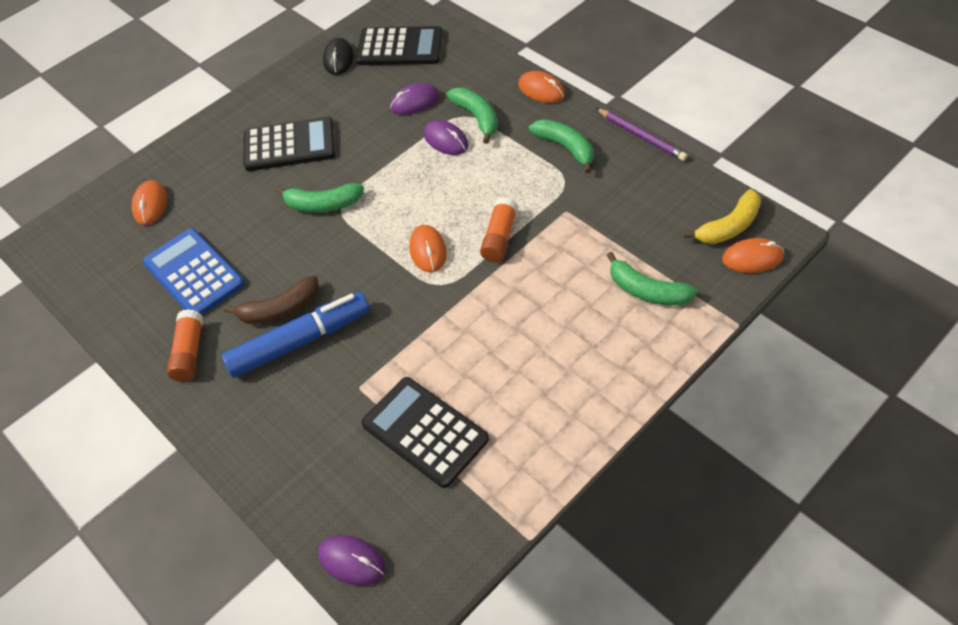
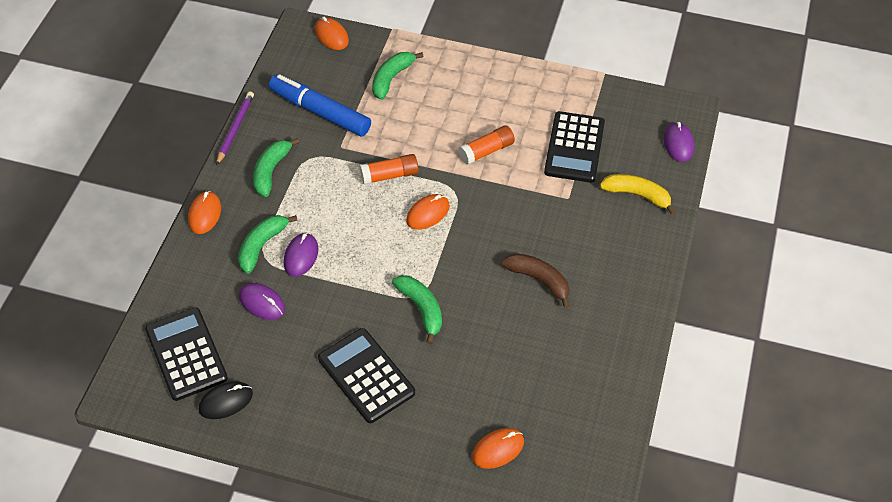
camera: 125 degrees left, 0 degrees up
(189, 352) = (613, 317): orange glue stick -> orange glue stick (486, 151)
(194, 273) = (545, 362): blue calculator -> none
(300, 341) = (557, 251): blue marker -> blue marker (320, 112)
(647, 291) = (391, 78): green banana -> green banana turned 150 degrees counterclockwise
(729, 226) = (308, 54): yellow banana -> yellow banana (637, 195)

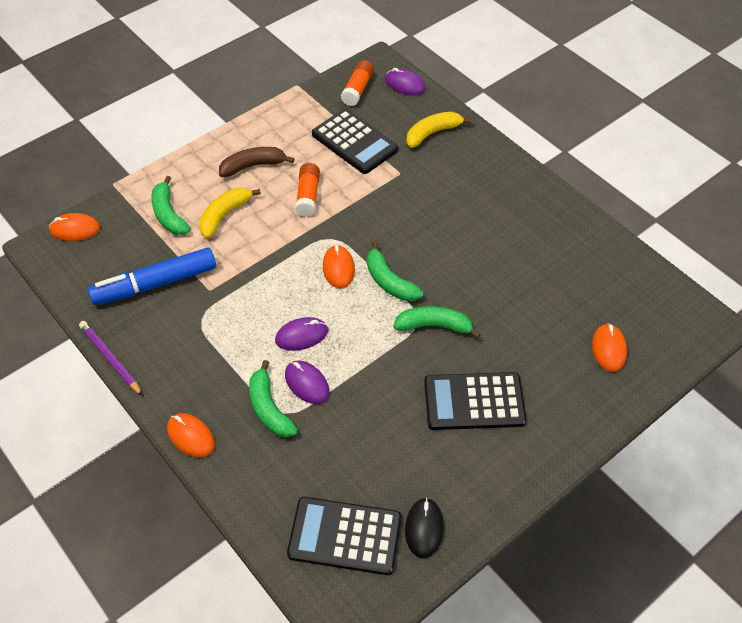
camera: 55 degrees left, 0 degrees up
(262, 303) = (334, 441): purple mouse -> purple mouse (301, 336)
(271, 171) = (188, 356): green banana -> green banana (389, 281)
(389, 175) = (274, 272): orange glue stick -> orange glue stick (357, 89)
(420, 111) = (224, 215): none -> yellow banana
(539, 280) = (465, 234): brown banana -> brown banana (253, 166)

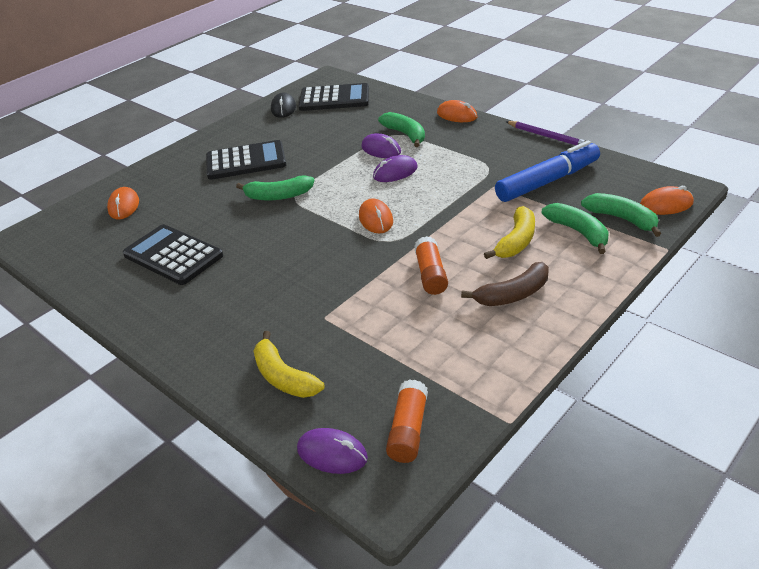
camera: 175 degrees right, 15 degrees down
(354, 142) = (392, 345): black calculator -> black calculator (173, 255)
(389, 281) = (323, 218): green banana -> green banana (622, 219)
(432, 133) = (283, 377): yellow banana -> yellow banana turned 90 degrees clockwise

